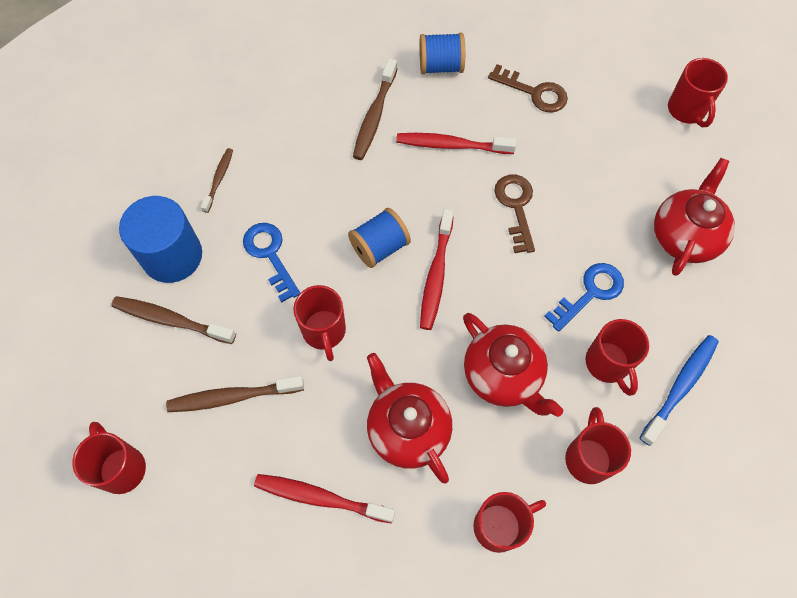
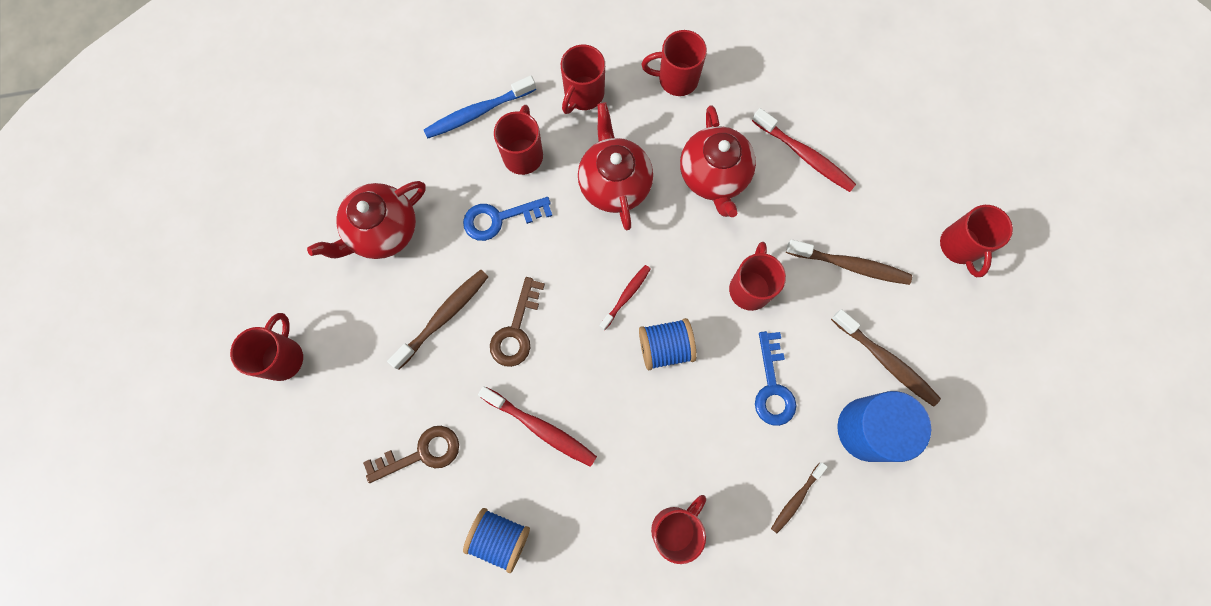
camera: 155 degrees left, 10 degrees up
(310, 122) = (675, 528): none -> red mug
(374, 116) = (603, 503): brown toothbrush -> brown toothbrush (443, 317)
(436, 275) = (626, 296): red toothbrush -> red toothbrush, size x0.62
(534, 92) = (421, 453): brown key -> brown key turned 105 degrees clockwise

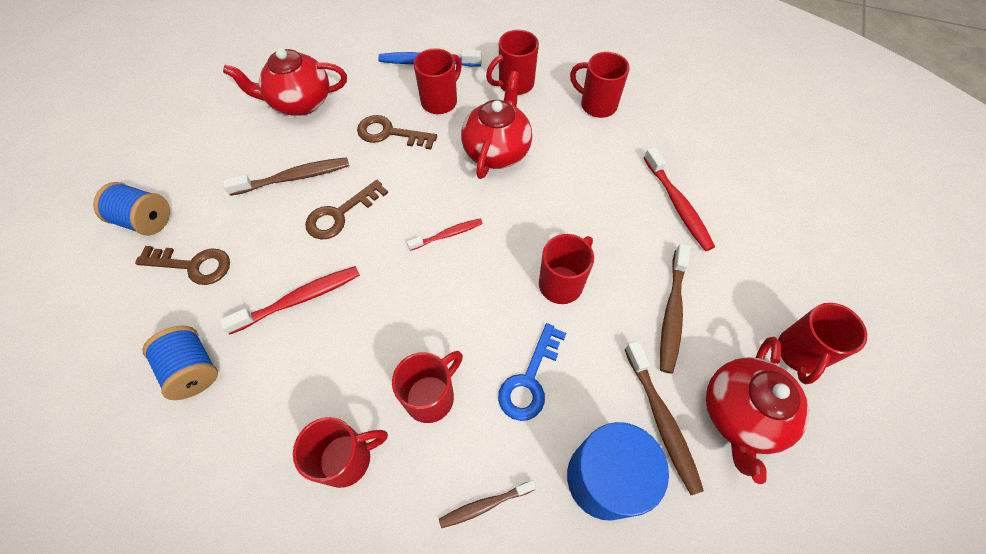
camera: 30 degrees right, 15 degrees down
(283, 357) = (162, 147): red mug -> red mug (431, 396)
(500, 218) = (390, 133): blue key -> brown key
(541, 428) = (299, 299): red toothbrush -> red toothbrush turned 90 degrees counterclockwise
(665, 347) = (452, 292): blue spool -> blue spool (145, 220)
(714, 176) = (584, 183): red teapot -> red teapot (740, 414)
(850, 265) = (672, 313): brown toothbrush -> brown toothbrush turned 60 degrees clockwise

